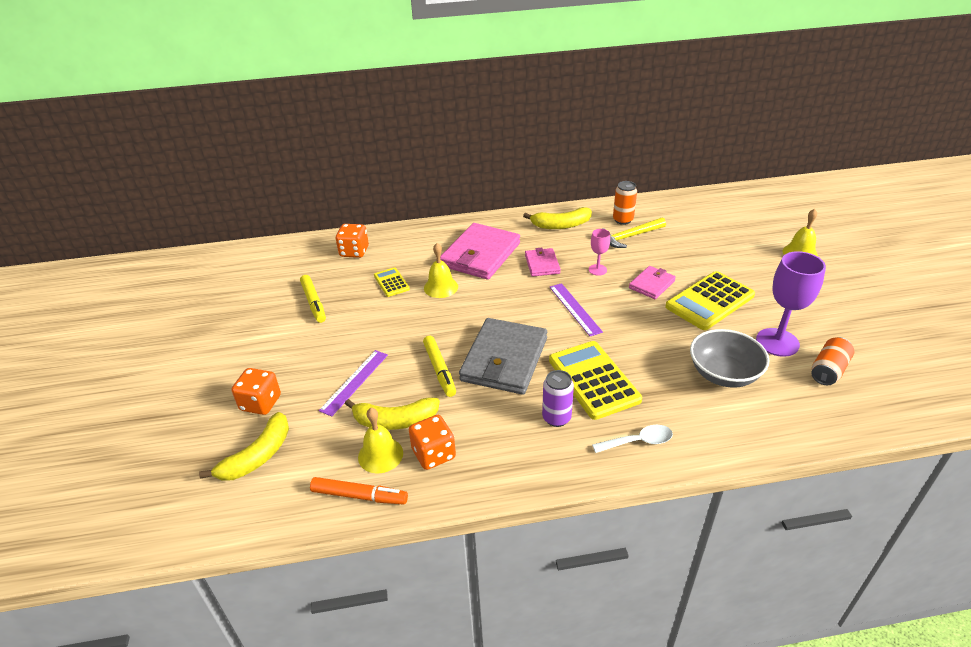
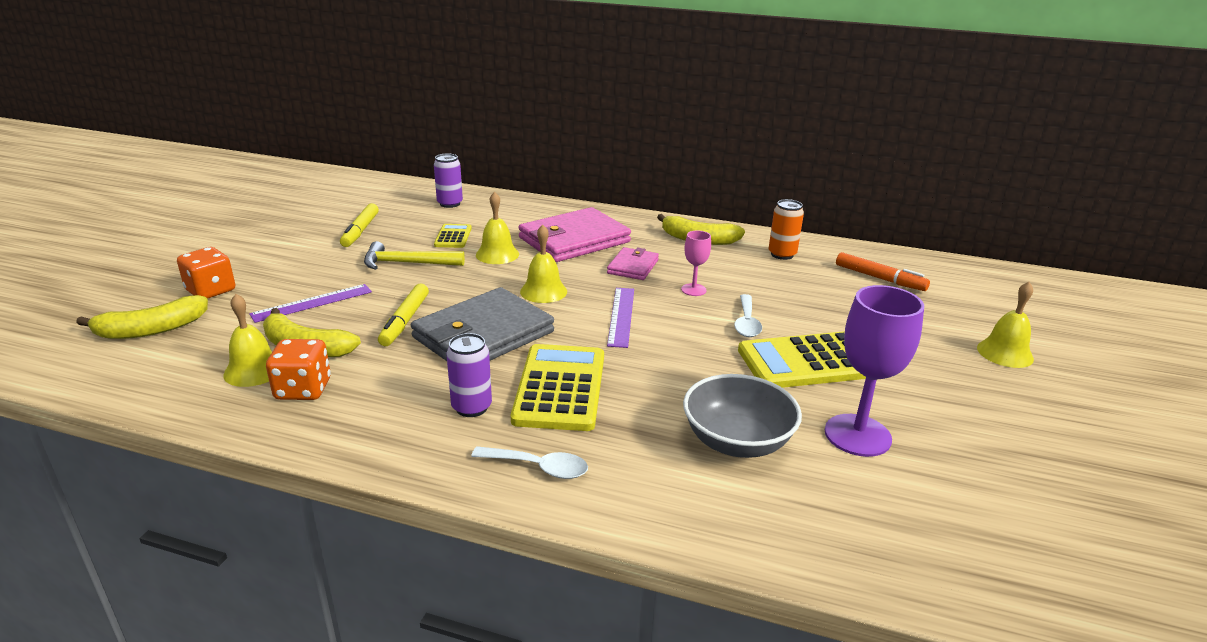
camera: 25 degrees right, 10 degrees down
(354, 251) = (450, 204): orange dice -> purple can
(359, 496) = (188, 396): orange marker -> orange marker (879, 278)
(506, 307) = (543, 291): none -> yellow bell
(629, 237) = (772, 272): yellow hammer -> yellow hammer (407, 263)
(651, 284) = (746, 323): pink wallet -> white spoon
(828, 370) = (904, 493): orange can -> none

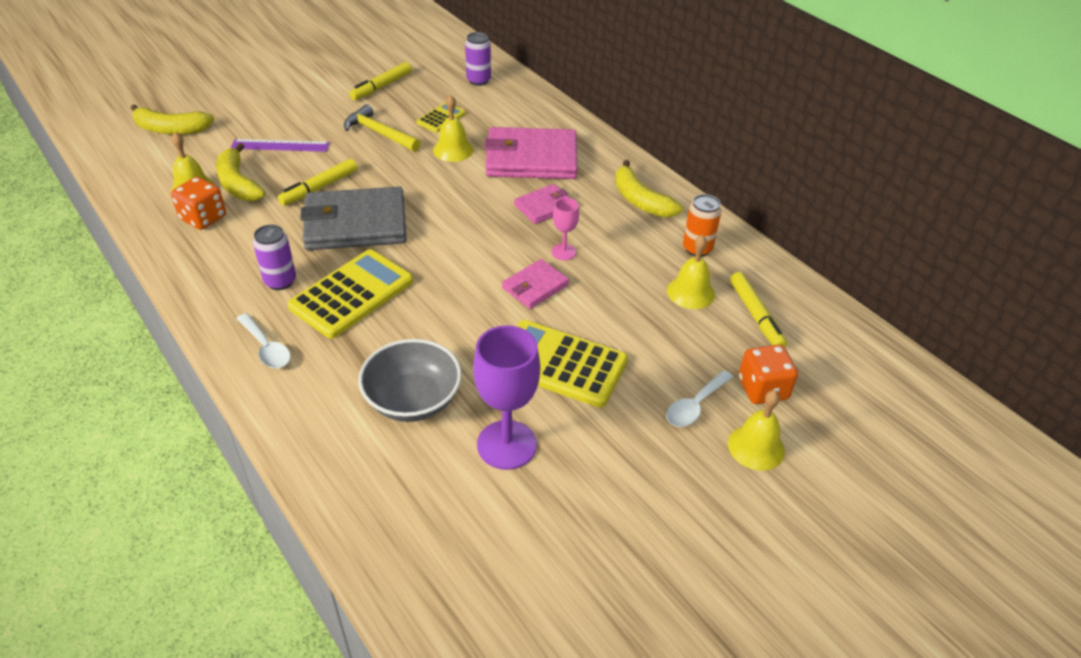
camera: 35 degrees right, 15 degrees up
(211, 291) = (233, 108): orange dice -> orange dice (762, 389)
(543, 291) = (444, 202): yellow bell -> yellow bell (690, 292)
(621, 316) = (472, 252): purple ruler -> none
(708, 320) = (535, 286): none -> pink wallet
(746, 323) = (563, 304): white spoon -> white spoon (695, 405)
(879, 278) = (755, 315): orange marker -> yellow marker

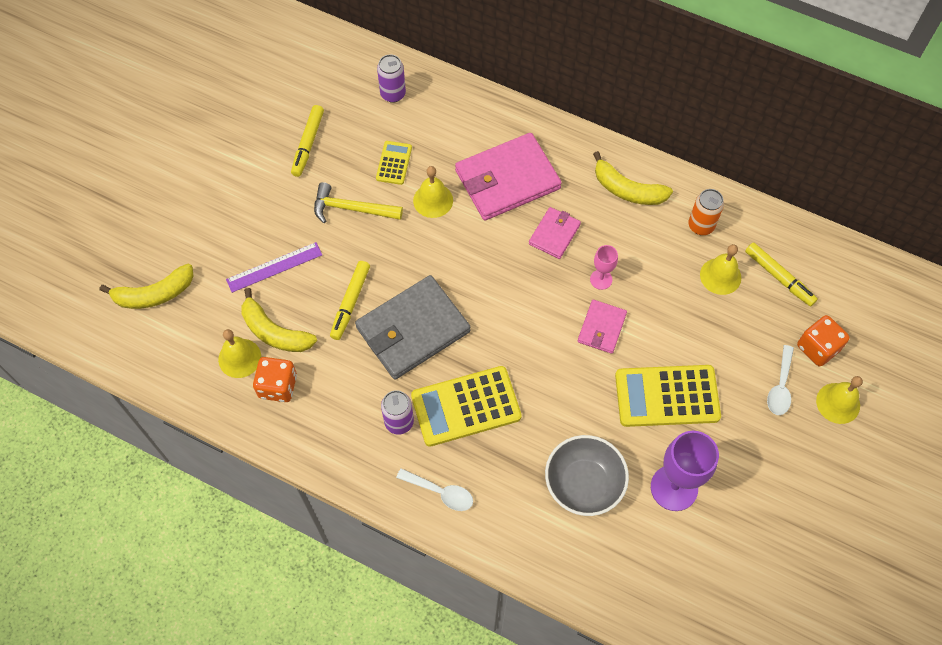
camera: 25 degrees left, 20 degrees up
(352, 294) = (466, 406): yellow calculator -> yellow calculator turned 120 degrees counterclockwise

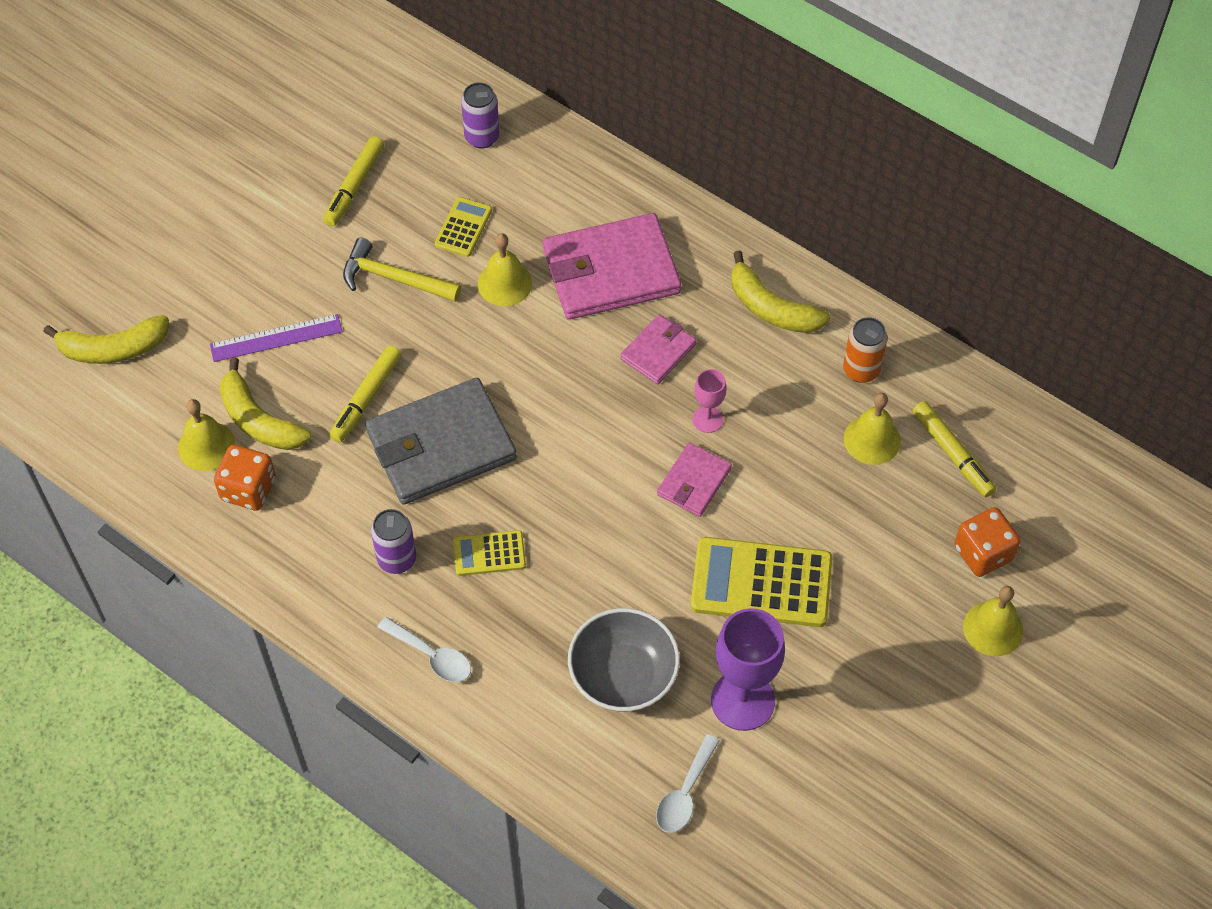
camera: 10 degrees right, 5 degrees down
(466, 406) = (489, 553): yellow calculator -> yellow calculator, size x0.52
(780, 387) = (919, 595): white spoon -> white spoon (685, 793)

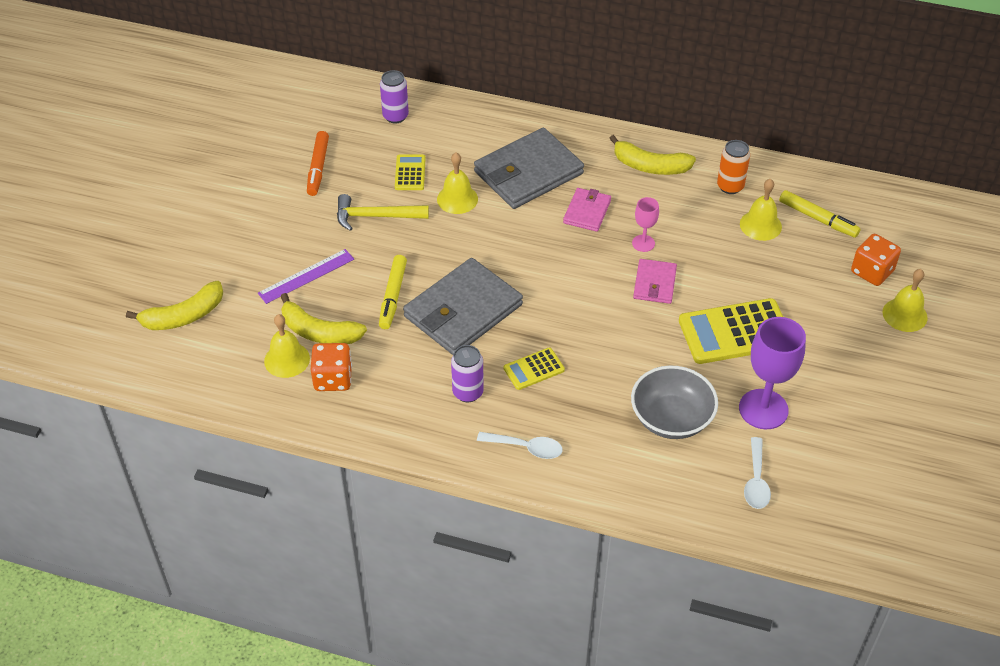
camera: 20 degrees left, 10 degrees down
(354, 186) = (318, 168): yellow marker -> orange marker
(611, 271) = (528, 173): pink wallet -> grey wallet

